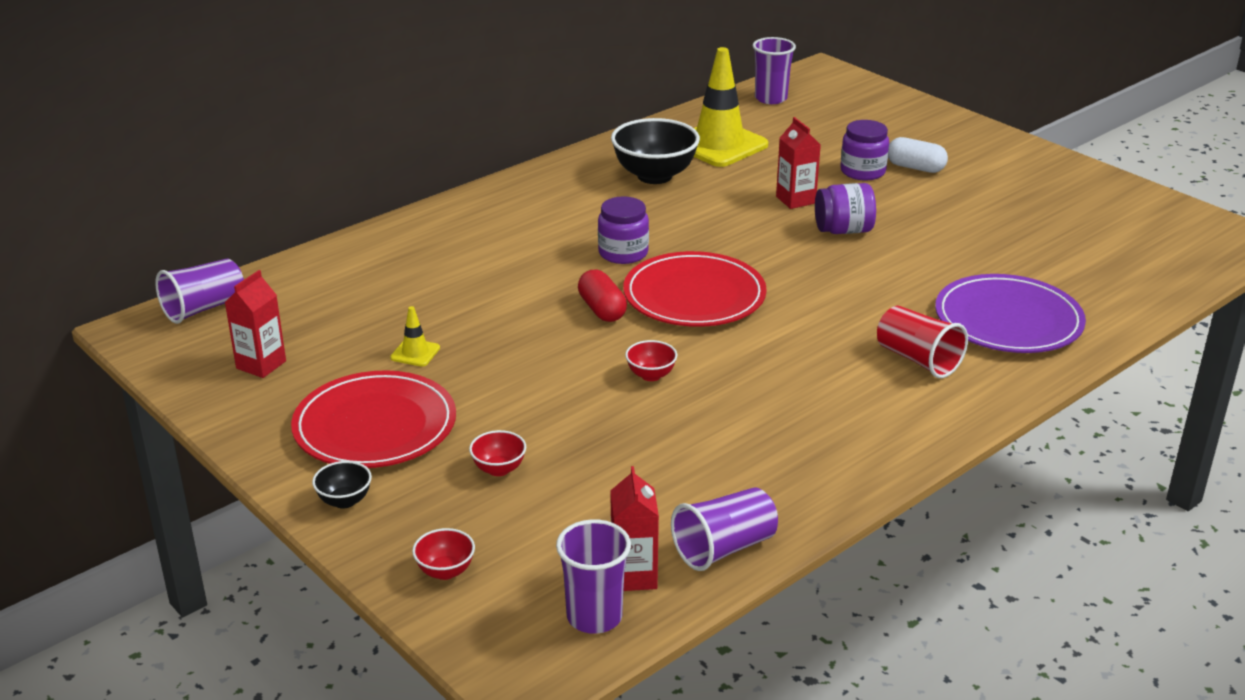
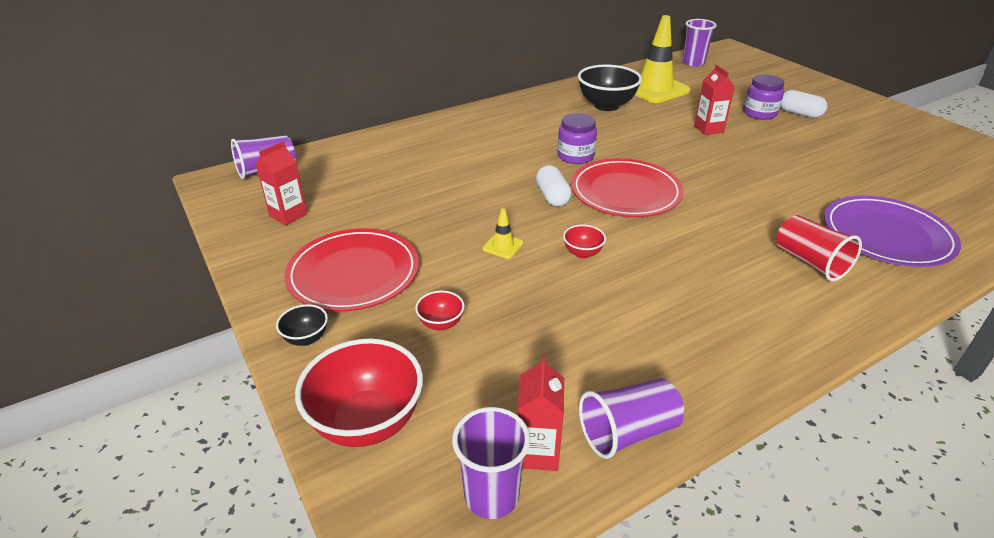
camera: 10 degrees right, 5 degrees up
(415, 353) = (403, 217): yellow traffic cone -> yellow traffic cone (503, 246)
(445, 571) = (367, 422): red bowl -> red bowl, size x2.11
(602, 309) = (552, 196): red capsule -> white capsule
(843, 230) = (745, 153): purple jar -> none

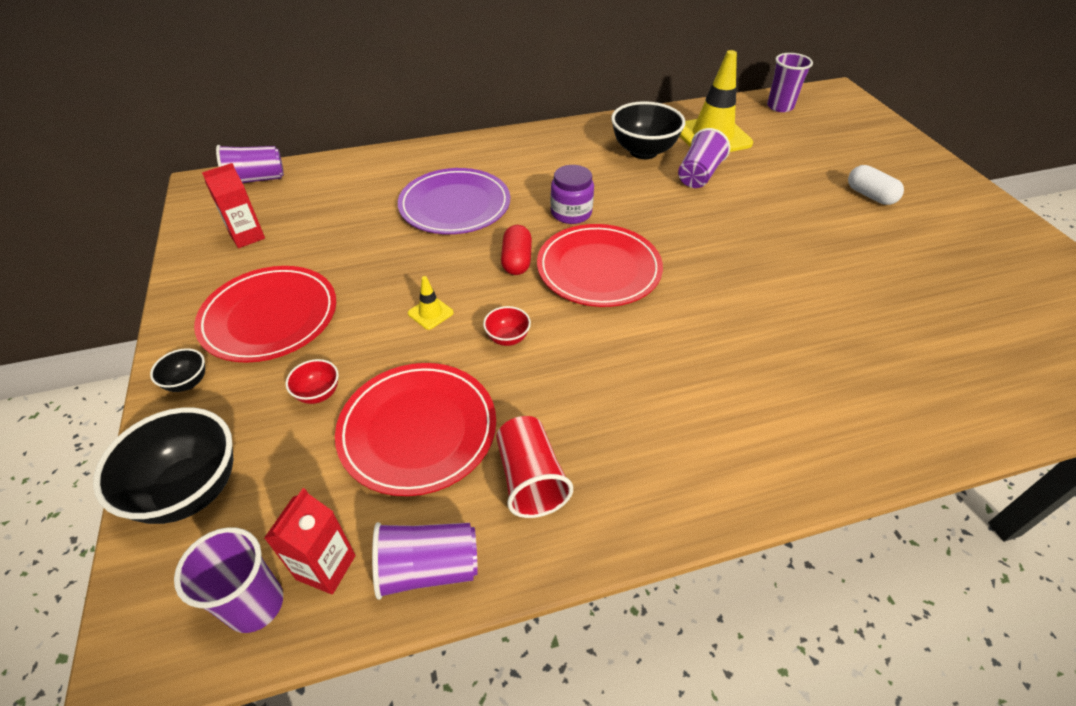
camera: 15 degrees right, 10 degrees up
(367, 422) = (190, 490): red bowl -> black bowl
(550, 333) = (418, 430): none -> red plate
(552, 196) = (516, 260): white capsule -> red capsule
(661, 116) = (699, 175): none -> purple cup
(708, 129) = (744, 200): red carton -> none
(759, 113) = (819, 188): purple jar -> none
(810, 262) = (757, 402): red cup -> red cup (530, 479)
(887, 235) = (876, 385): purple plate -> purple plate (455, 205)

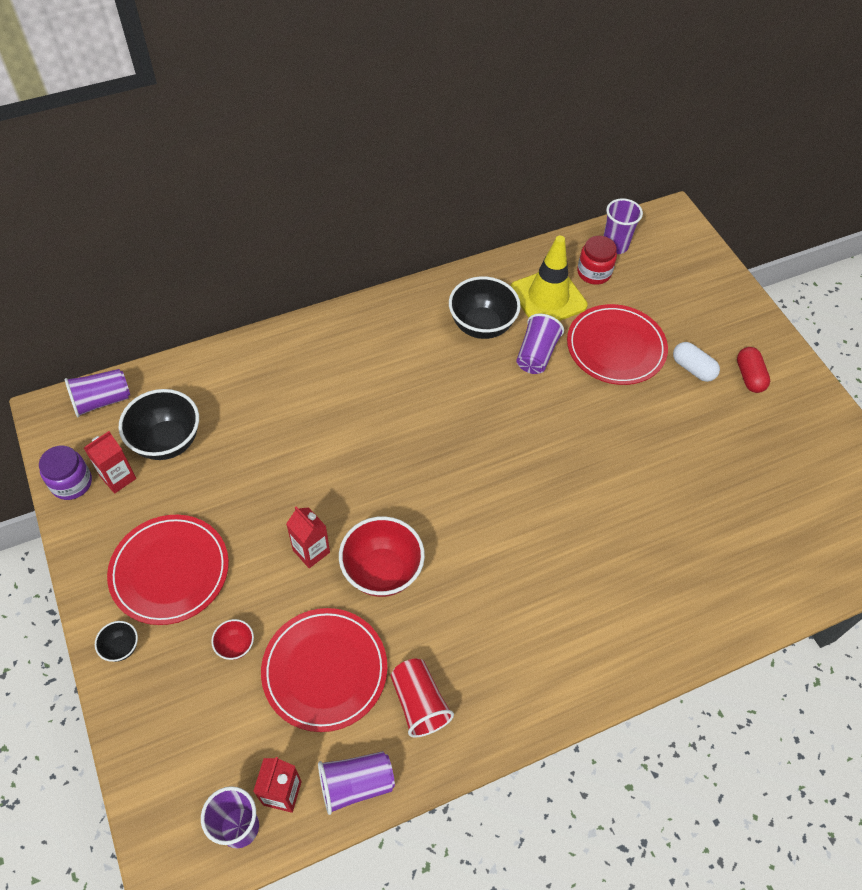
camera: 10 degrees left, 10 degrees up
(190, 490) = (160, 745): black bowl -> black bowl (167, 441)
(430, 313) = (311, 551): yellow traffic cone -> red carton
(455, 205) = (308, 418): purple plate -> none
(507, 338) = (382, 571): red bowl -> red bowl, size x2.11
(516, 260) = (377, 482): red capsule -> red capsule (749, 376)
(571, 213) = (420, 417): purple jar -> purple jar (71, 483)
(598, 269) = (451, 485): red plate -> red plate (615, 347)
(759, 123) = (594, 272): none -> red jar

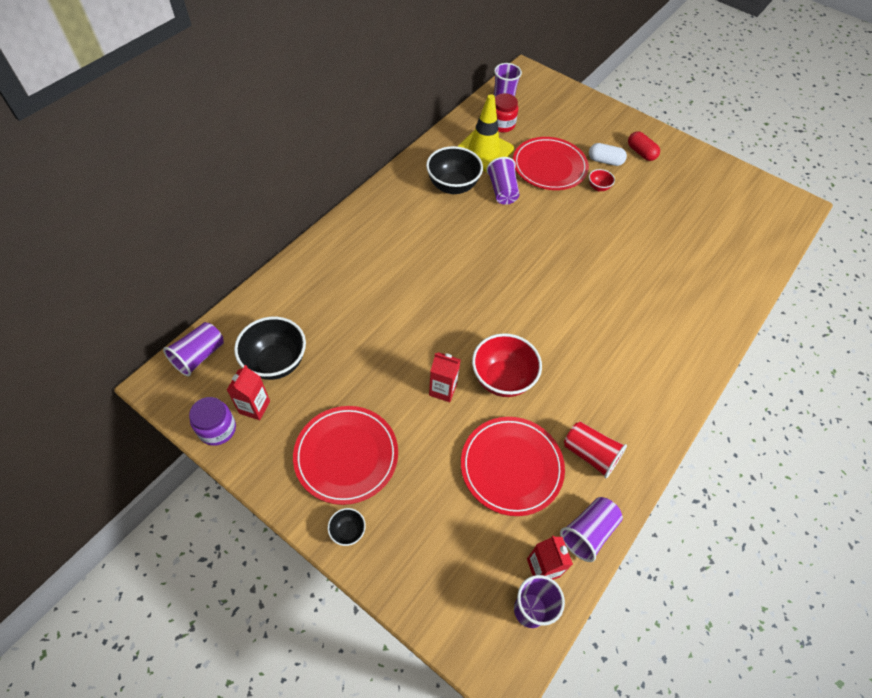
camera: 30 degrees left, 0 degrees up
(235, 646) = (435, 483): red bowl -> red bowl (598, 187)

